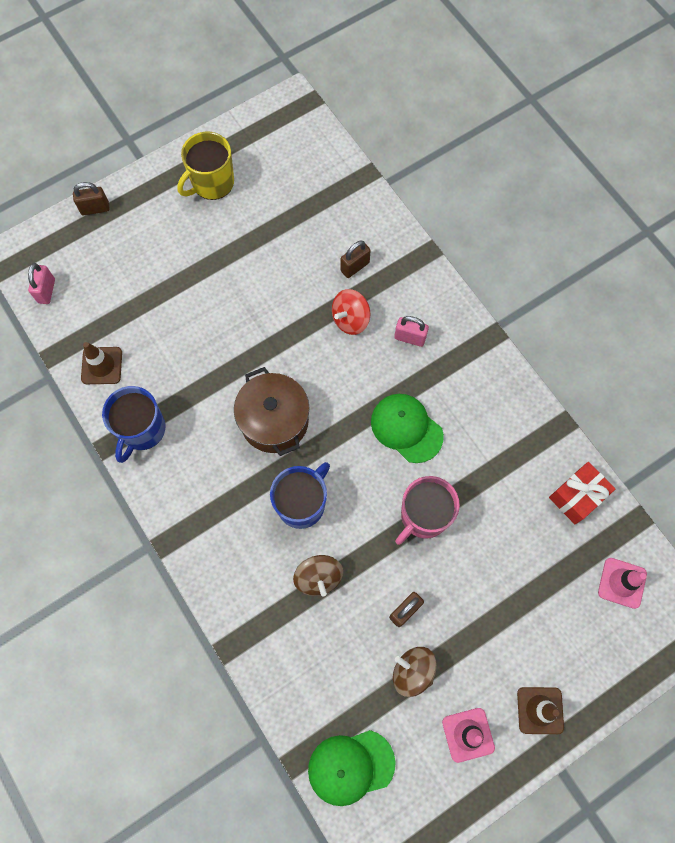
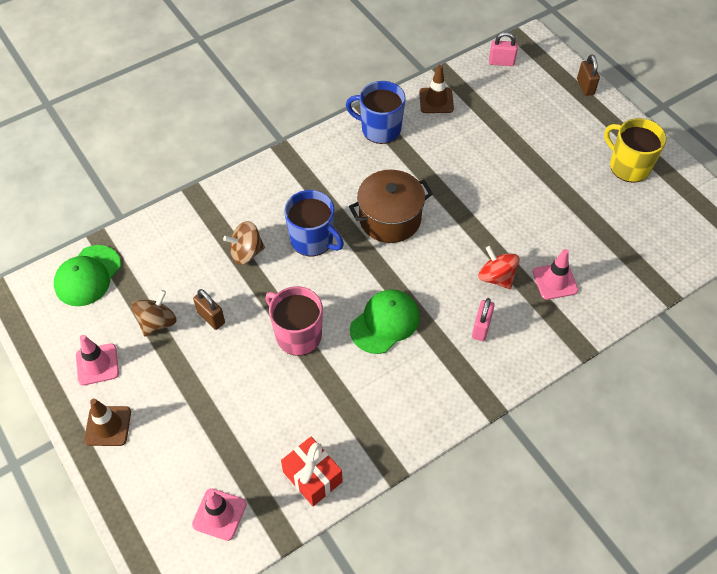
camera: 90 degrees right, 15 degrees down
(351, 767) = (88, 276): green cap -> green cap turned 135 degrees counterclockwise
(355, 267) = (555, 281): brown padlock -> pink traffic cone

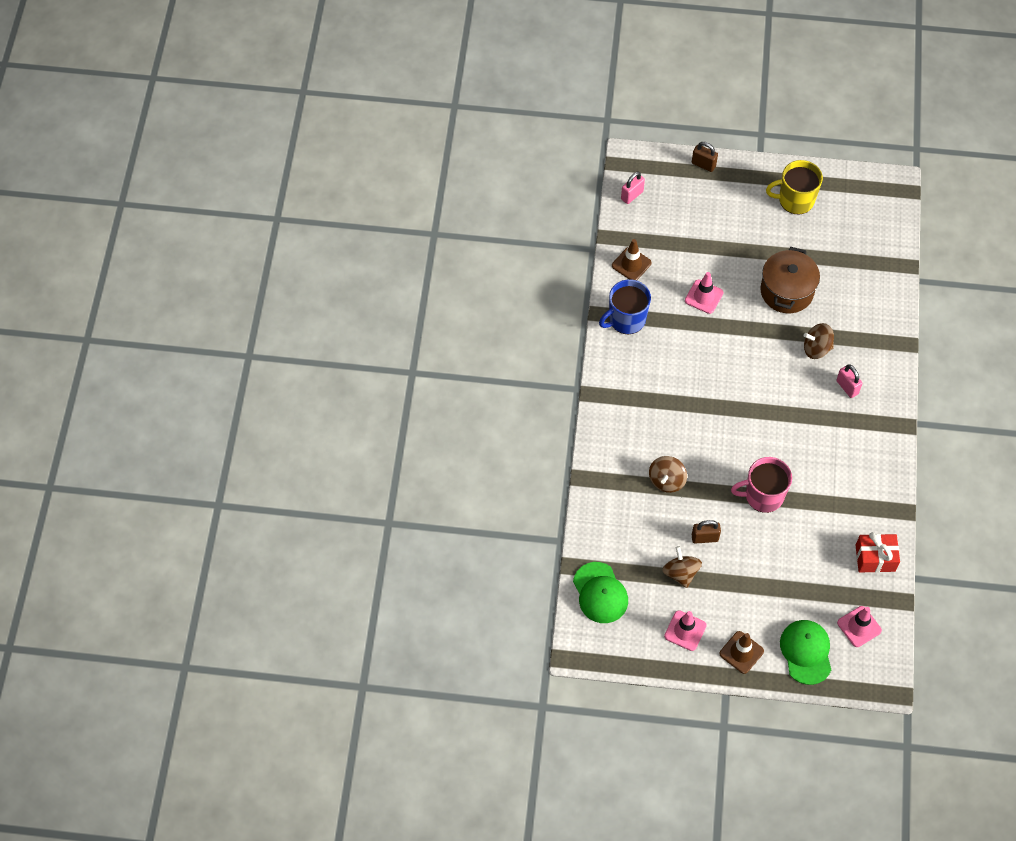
camera: 50 degrees left, 5 degrees up
(312, 240) = (691, 433): blue mug -> none
(385, 323) = (797, 438): green cap -> green cap (806, 652)
(390, 219) = (714, 373): brown pot -> brown pot (786, 291)
(496, 277) = (816, 348): red spinning top -> brown spinning top
(555, 281) = (848, 318): pink traffic cone -> pink traffic cone (704, 297)

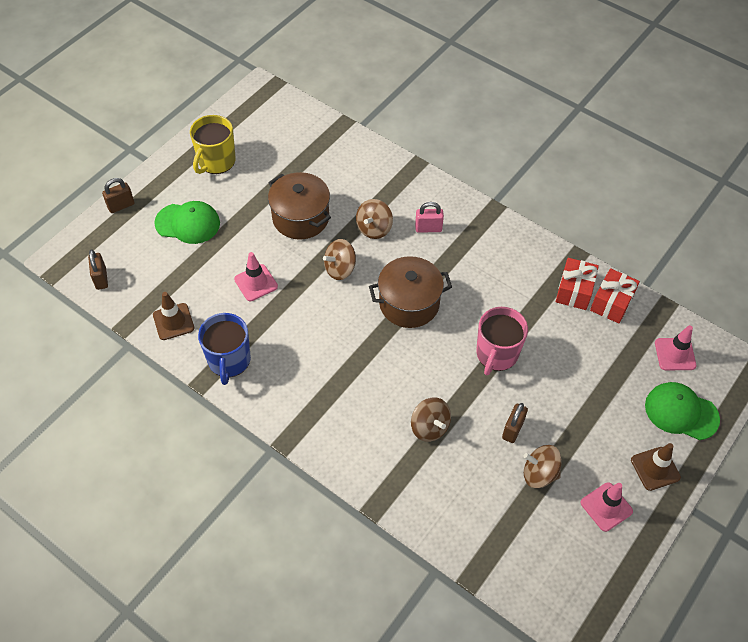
camera: 60 degrees left, 5 degrees down
(600, 593) = (520, 565): green cap -> green cap (188, 223)
(632, 195) = (101, 278): pink padlock -> brown padlock
(759, 346) = (340, 269): none -> brown spinning top
(764, 411) = (409, 303): none -> brown pot
(866, 525) = (574, 291): none -> red gift

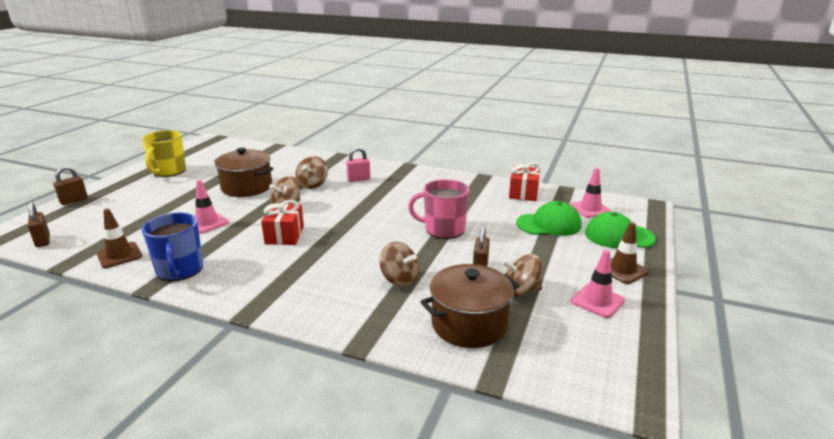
camera: 15 degrees left, 30 degrees down
(188, 223) = (140, 201): green cap -> green cap (549, 224)
(409, 303) = (354, 215): brown pot -> brown pot (469, 324)
(496, 354) = (443, 229): pink mug -> pink mug turned 90 degrees clockwise
(574, 291) = (491, 191): red gift -> red gift (284, 235)

